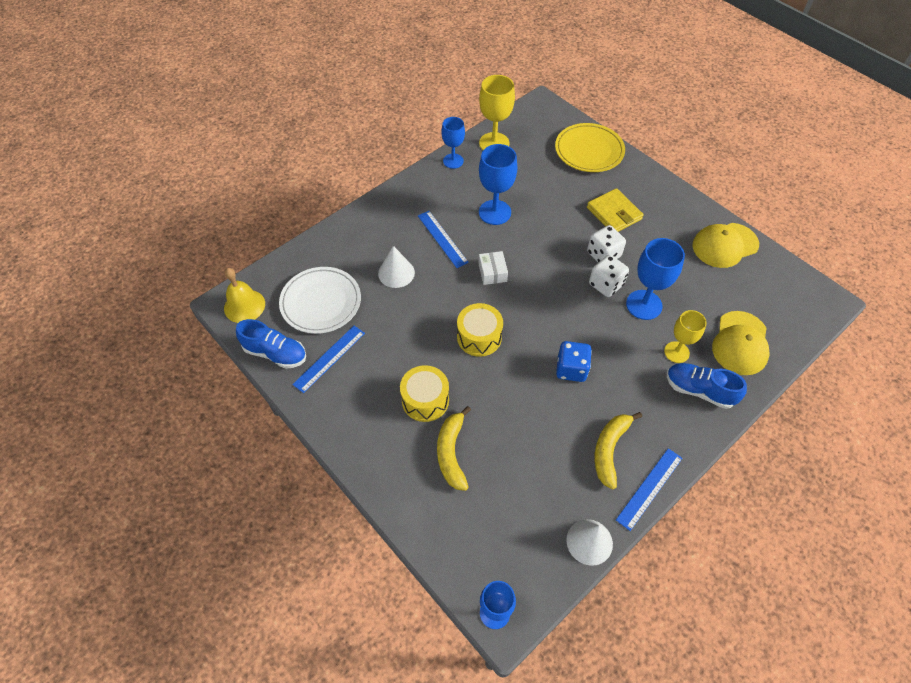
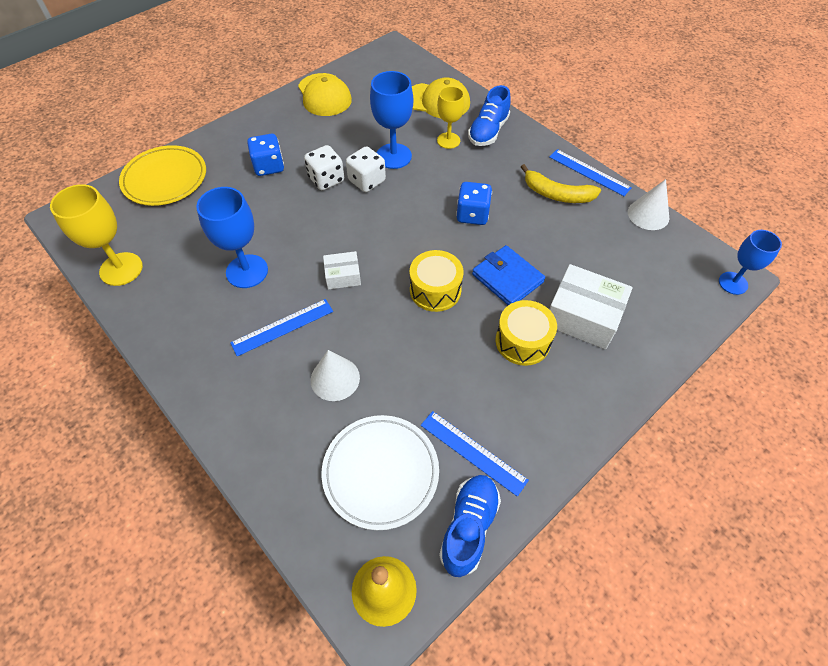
camera: 90 degrees left, 0 degrees up
(451, 453) = (583, 316): yellow banana -> white box
(453, 161) = (141, 315): blue goblet -> none
(494, 394) = (507, 278): none -> blue wallet
(614, 213) = (269, 166): yellow wallet -> blue dice

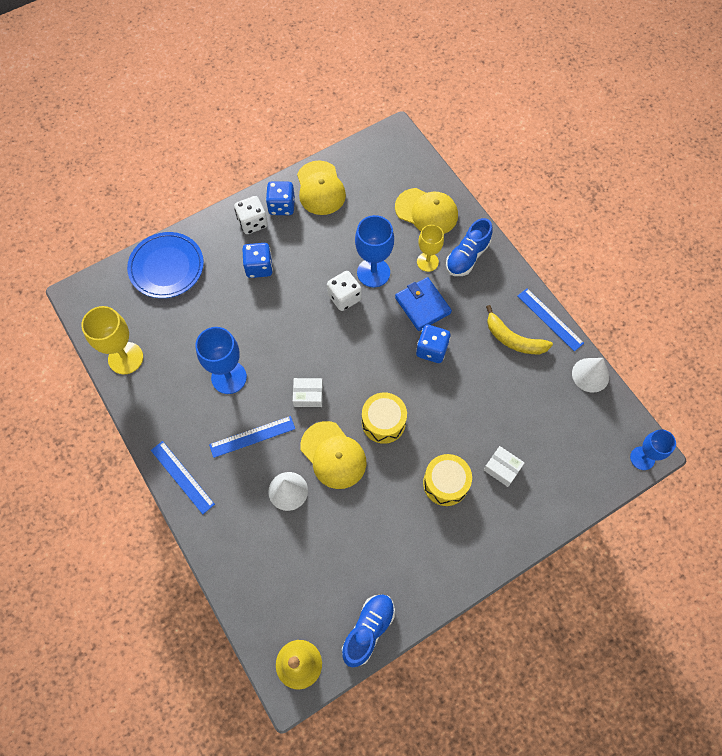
camera: 10 degrees right, 10 degrees up
(165, 179) = (166, 267): yellow plate -> blue plate
(286, 113) = (281, 206): none -> blue dice
(326, 179) = (308, 290): white dice -> white dice (252, 223)
(380, 472) = (311, 576): white plate -> none
(383, 332) = (333, 455): none -> yellow cap
(473, 452) = (384, 572): blue ruler -> blue ruler (182, 477)
(507, 278) = (447, 421): blue wallet -> blue wallet (422, 305)
(583, 316) = (502, 468): white box -> white box, size x0.54

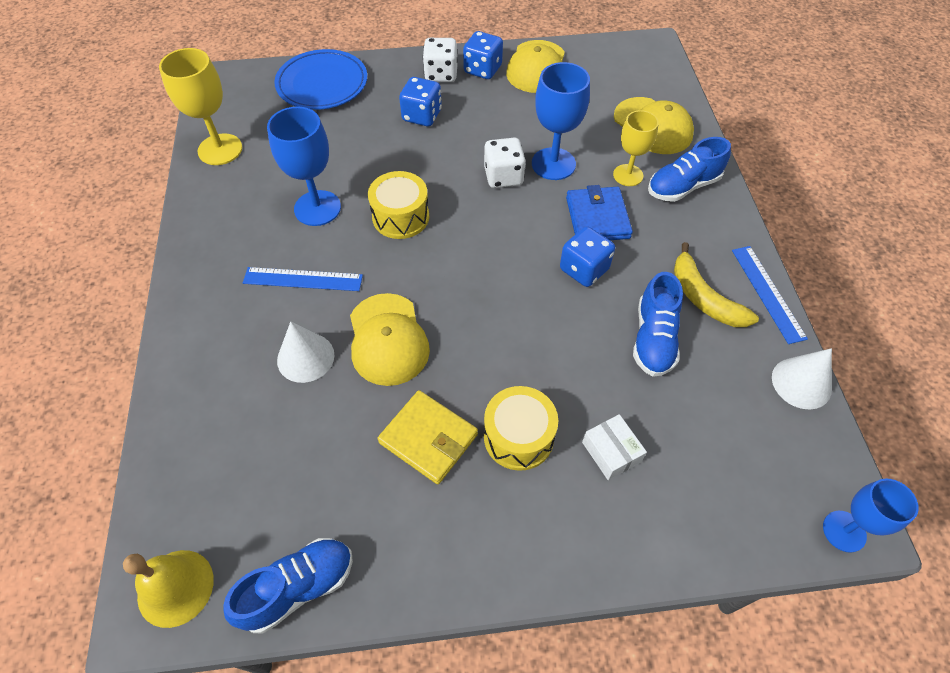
camera: 25 degrees right, 10 degrees down
(182, 477) = (194, 289): blue ruler -> none
(308, 395) = (398, 261): white box -> none
(383, 422) = (475, 327): yellow drum -> yellow drum (400, 217)
(394, 509) = (428, 439): none -> yellow wallet
(495, 382) = (653, 339): none -> blue shoe

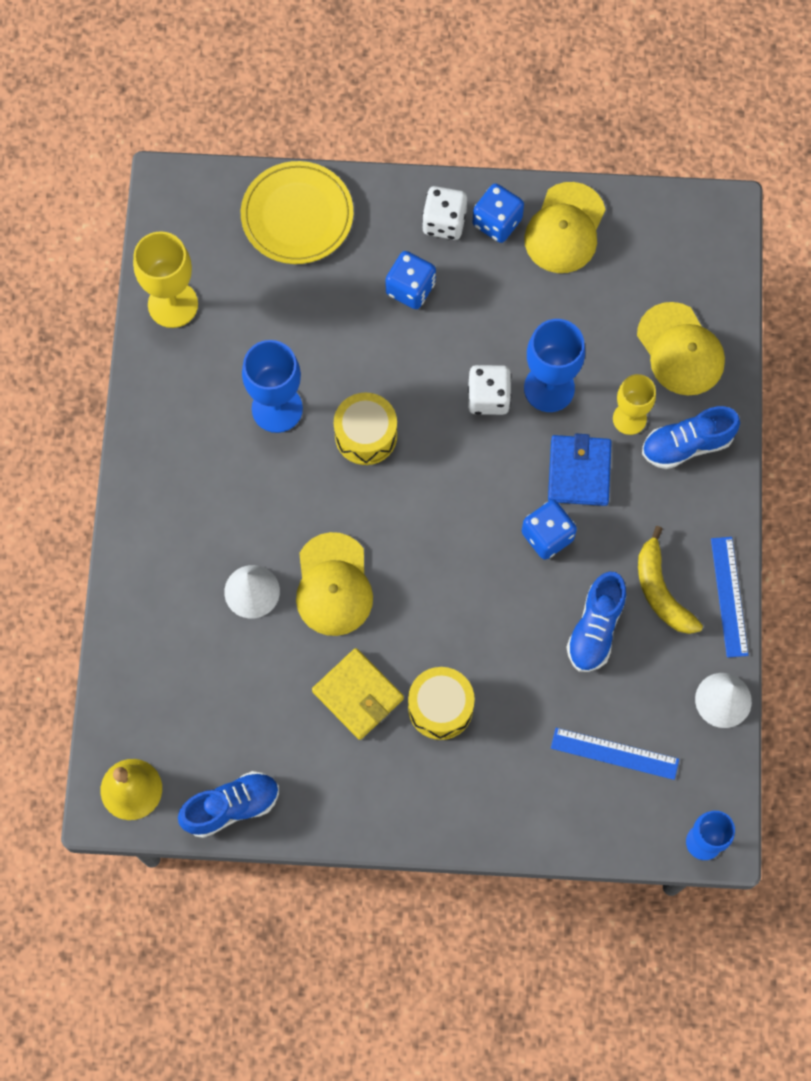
camera: 10 degrees right, 15 degrees up
(303, 279) = (255, 499): blue ruler -> blue ruler (614, 753)
(322, 84) = (297, 216): blue plate -> yellow plate
(611, 452) = (521, 736): white box -> none

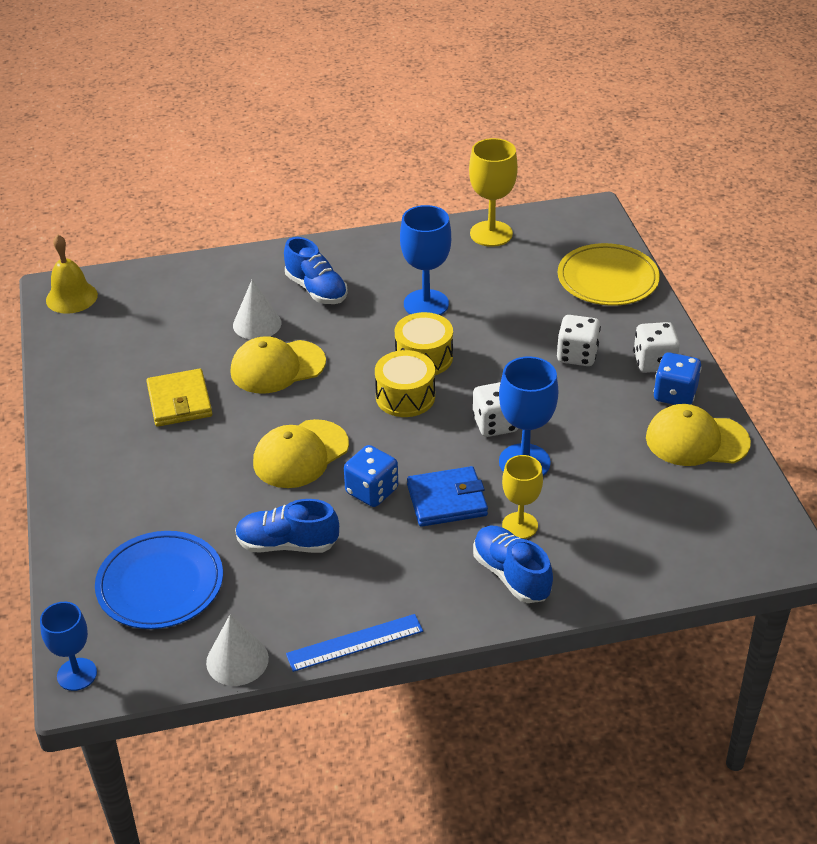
camera: 75 degrees right, 30 degrees down
(231, 807) = (65, 351): blue shoe -> blue shoe (316, 290)
(358, 695) = (179, 401): yellow wallet -> yellow wallet turned 45 degrees counterclockwise
(410, 289) = (577, 355): blue dice -> white dice
(440, 707) = (180, 454): yellow drum -> yellow drum (405, 397)
(614, 753) = (160, 584): blue ruler -> blue plate
(661, 591) = (343, 586): yellow banana -> none
(680, 349) = (614, 549): yellow cap -> yellow cap (300, 454)

